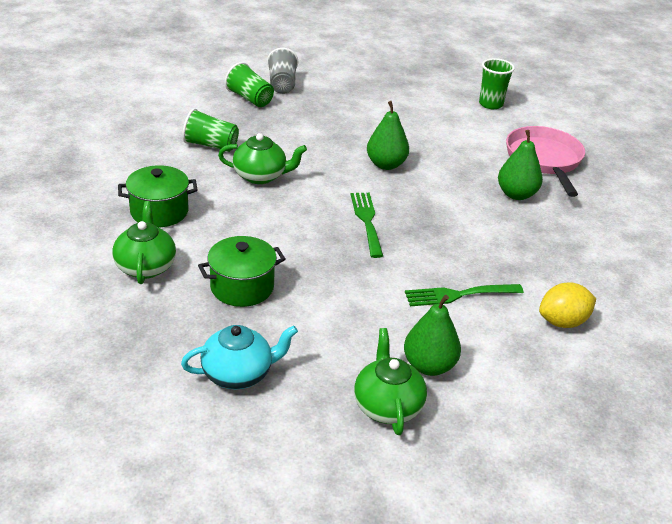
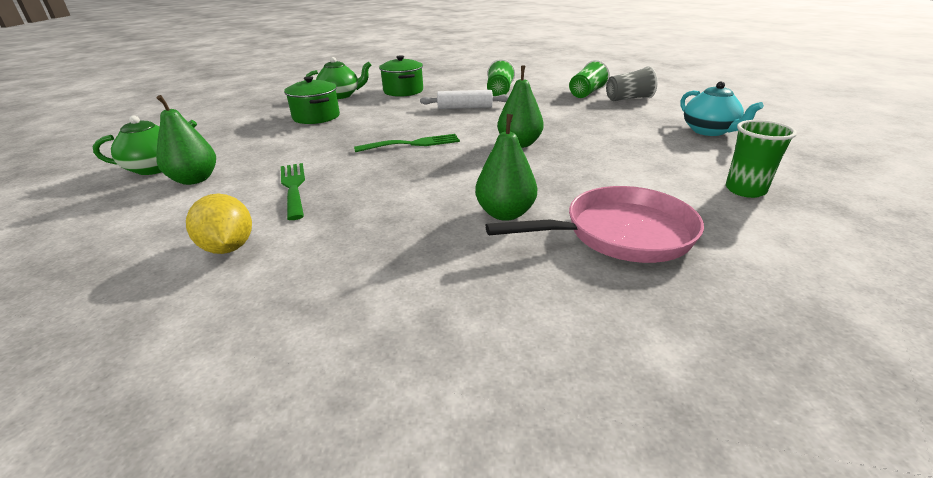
camera: 85 degrees right, 5 degrees down
(238, 374) = (222, 125): turquoise teapot -> turquoise teapot (709, 131)
(261, 176) = (465, 107): green teapot -> white rolling pin

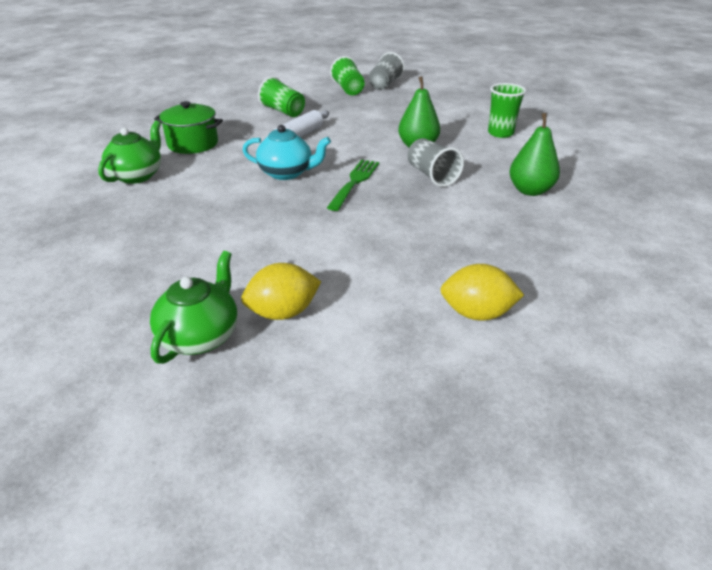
camera: 55 degrees left, 5 degrees up
(195, 180) = (283, 312): green pear -> yellow lemon
(293, 187) = (381, 259): green fork -> none
(316, 117) = (191, 205): green pot -> none
(468, 164) = (432, 175): none -> grey cup
(620, 234) = (589, 170): pink pan -> none
(709, 131) = (479, 92): turquoise teapot -> turquoise teapot (287, 173)
(745, 190) = (568, 121): green cup -> green cup (500, 133)

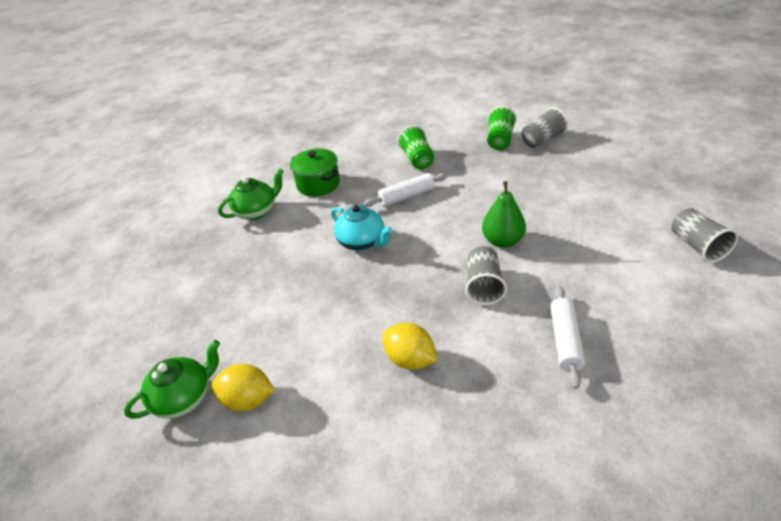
camera: 35 degrees right, 5 degrees up
(354, 182) = (408, 271): green fork -> none
(477, 313) = (383, 472): yellow lemon -> yellow lemon (410, 359)
(500, 133) = (606, 245): green cup -> none
(530, 191) = (565, 340): green pear -> white rolling pin
(561, 121) = (697, 246): none -> grey cup

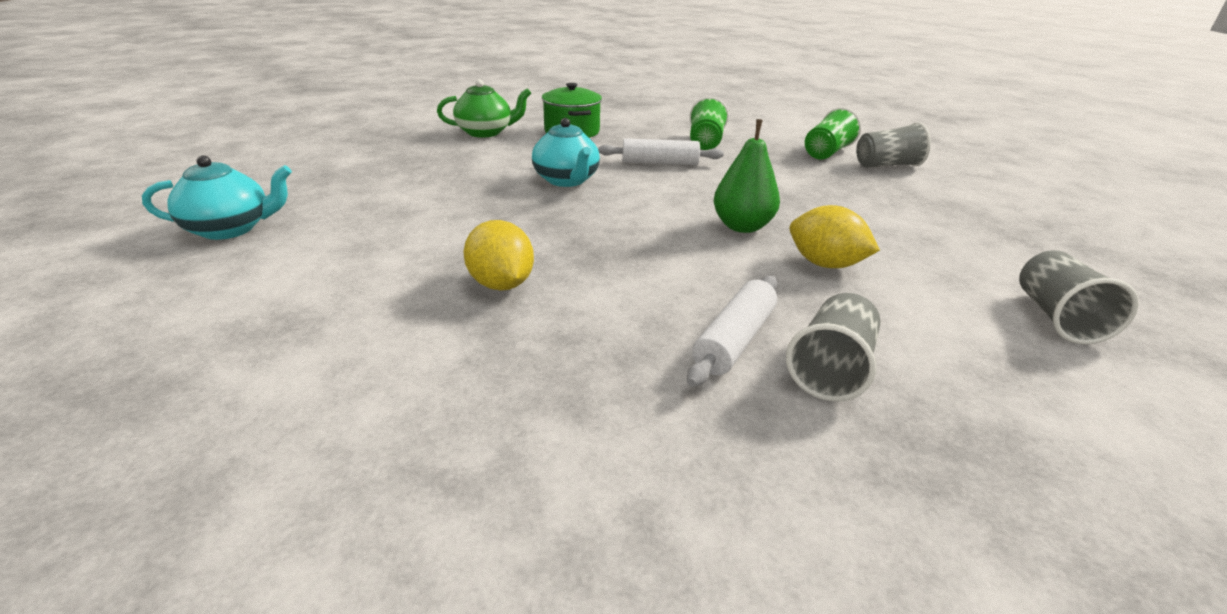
camera: 20 degrees right, 10 degrees down
(184, 397) = (230, 229): green teapot -> turquoise teapot
(248, 400) = (284, 252): yellow lemon -> yellow lemon (825, 264)
(483, 286) = (672, 255): grey cup -> grey cup (831, 369)

